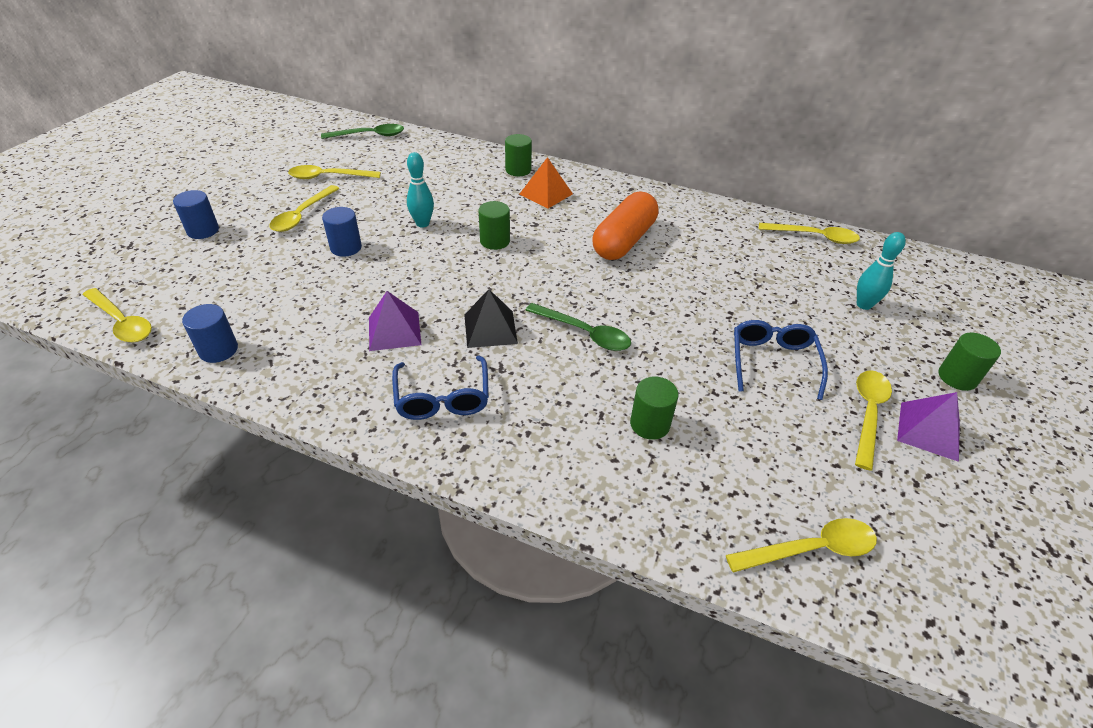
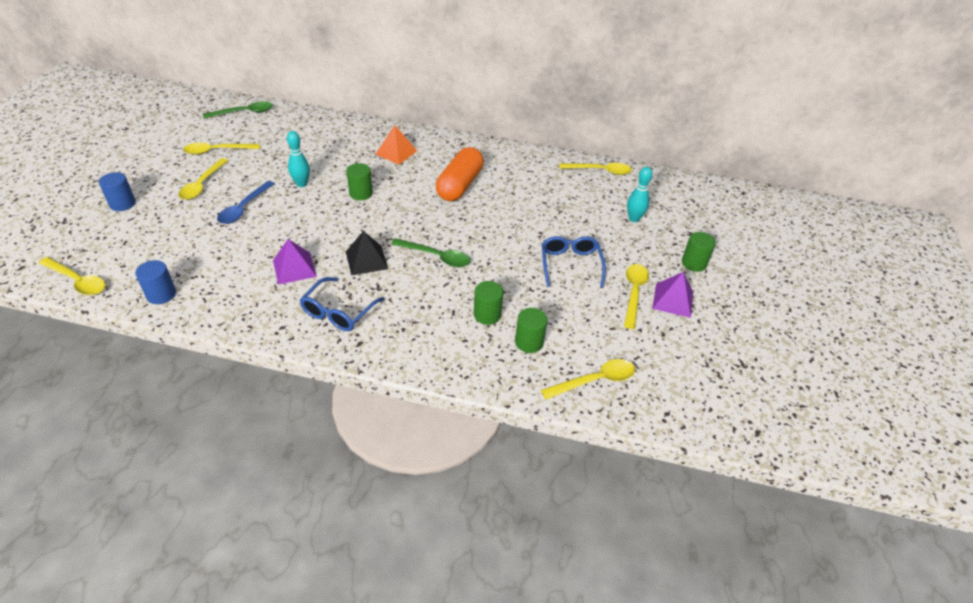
camera: 10 degrees left, 0 degrees up
(346, 248) = (244, 208): blue cylinder -> blue spoon
(442, 398) = (338, 312): blue glasses -> blue glasses turned 45 degrees clockwise
(518, 170) = (371, 134): green cylinder -> green cylinder (529, 342)

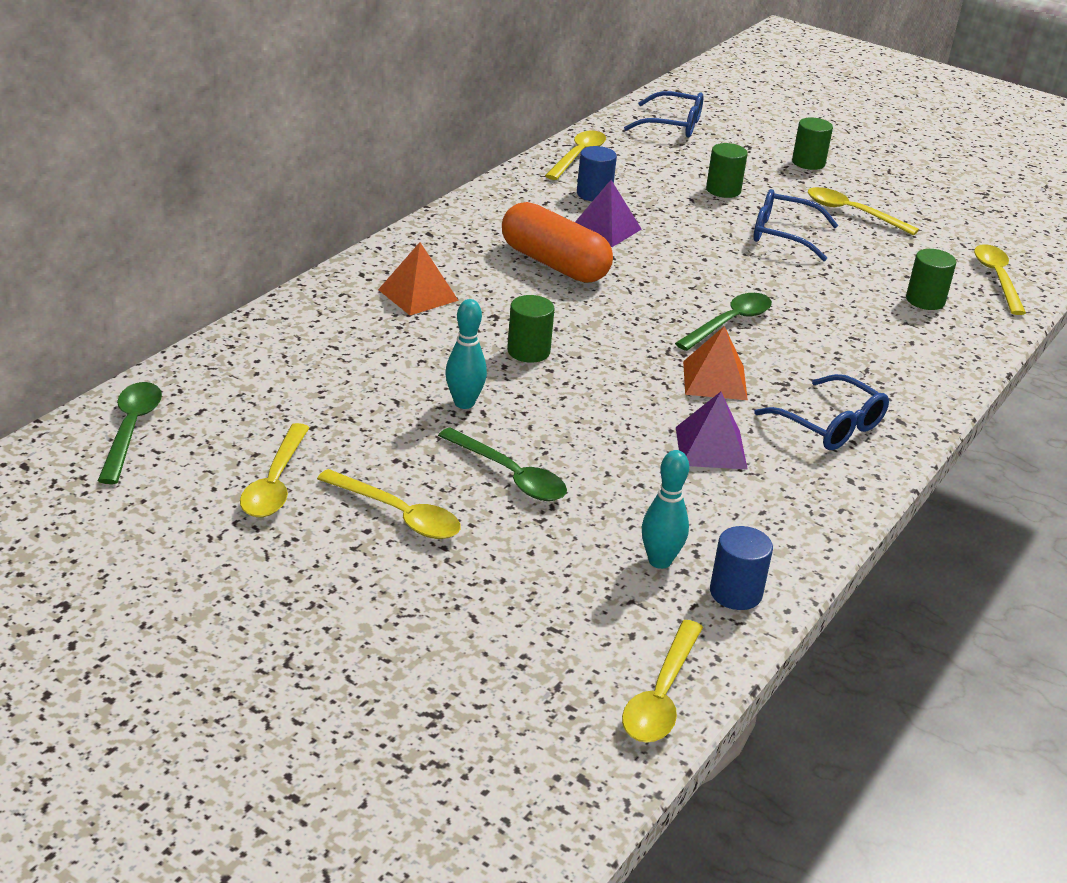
camera: 70 degrees left, 10 degrees down
(77, 281) = (661, 695): yellow spoon -> yellow spoon turned 150 degrees clockwise
(122, 204) = (412, 625): blue cylinder -> blue cylinder (594, 194)
(244, 208) = (510, 475): blue spoon -> green spoon
(366, 260) = (715, 380): black pyramid -> orange pyramid
(487, 315) = (867, 315): green cylinder -> green cylinder (723, 190)
(634, 219) = (702, 168): turquoise bowling pin -> turquoise bowling pin (659, 561)
(673, 300) = (871, 195): purple pyramid -> purple pyramid (605, 229)
(685, 198) = (672, 125): none -> blue glasses

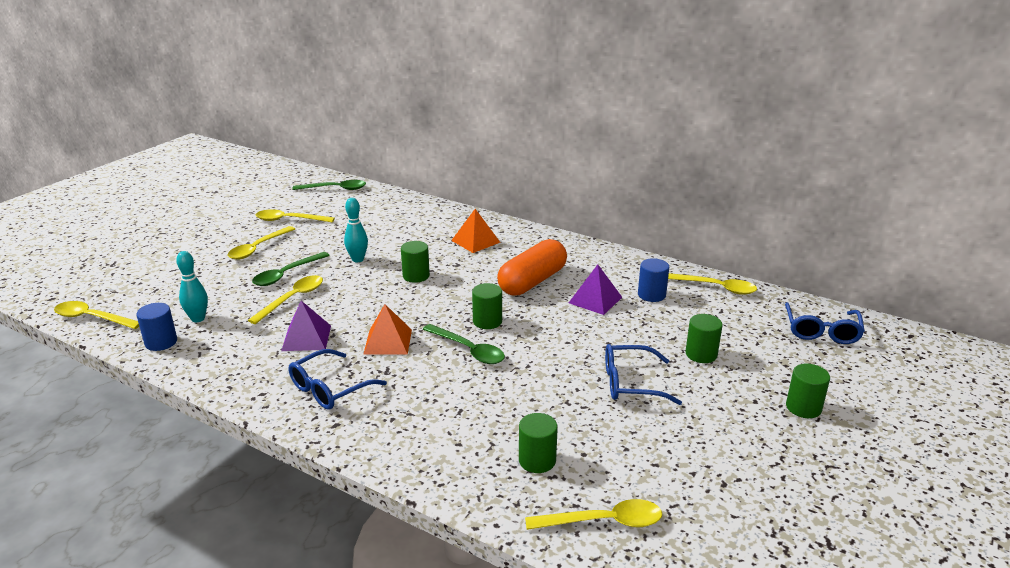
camera: 90 degrees right, 5 degrees down
(660, 305) = (487, 321): none -> green cylinder
(783, 235) = (631, 383): blue glasses -> blue glasses turned 105 degrees counterclockwise
(852, 213) = (702, 429): yellow spoon -> yellow spoon (292, 299)

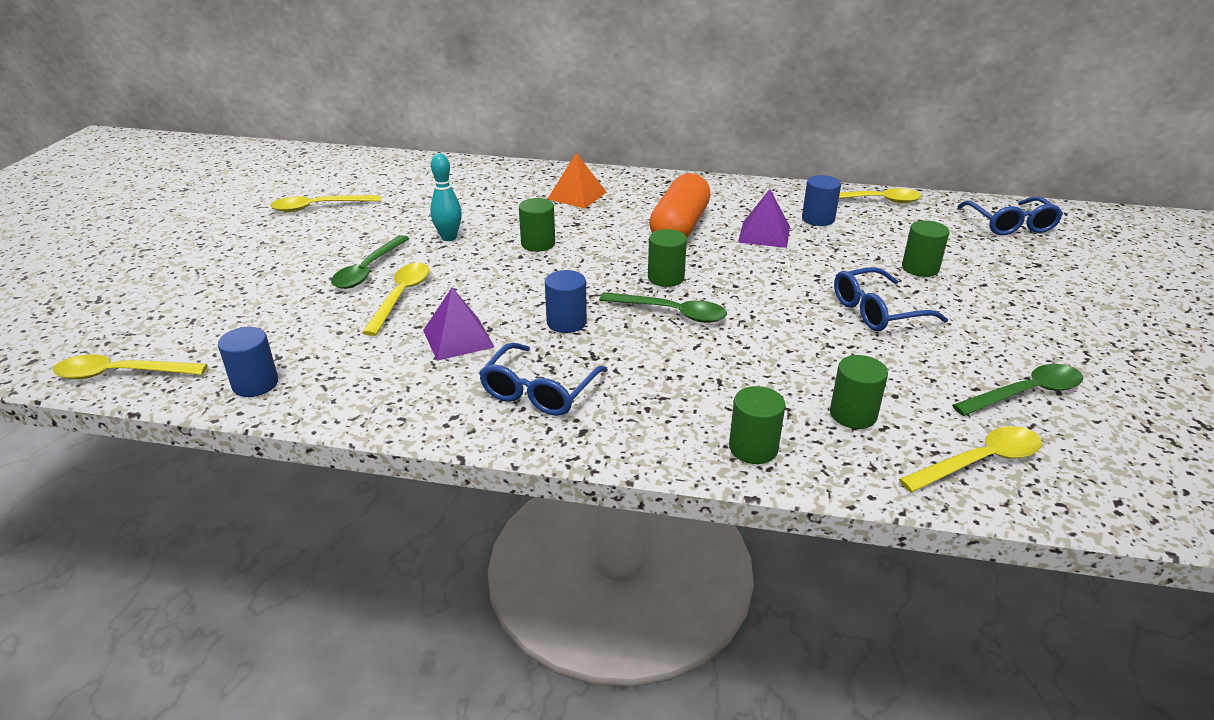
camera: 20 degrees left, 5 degrees up
(198, 318) = (286, 344): turquoise bowling pin -> none
(258, 248) = (302, 246): yellow spoon -> none
(335, 189) = (351, 164): green spoon -> green spoon (1026, 393)
(388, 341) = (566, 322): orange pyramid -> blue cylinder
(803, 407) = (1061, 300): green cylinder -> green cylinder (753, 448)

